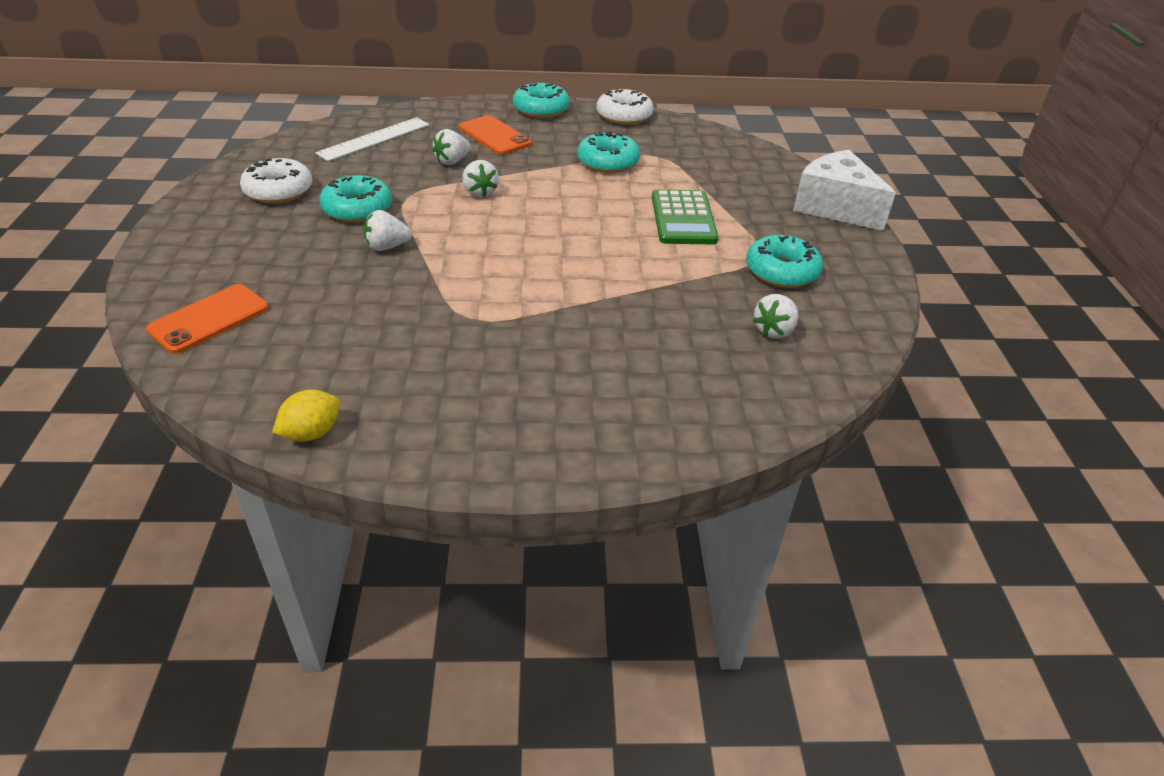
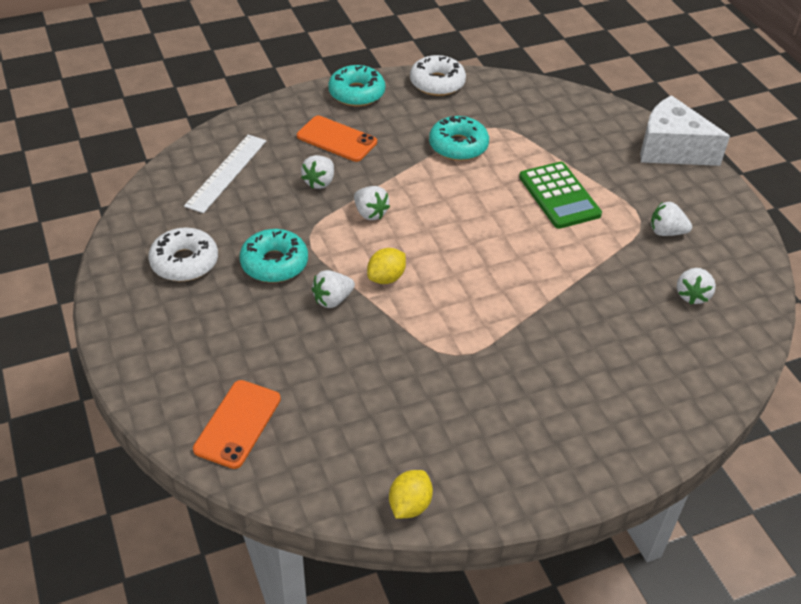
camera: 20 degrees left, 5 degrees up
(453, 242) = (386, 278): none -> yellow lemon
(781, 271) = (666, 232): turquoise donut -> white strawberry

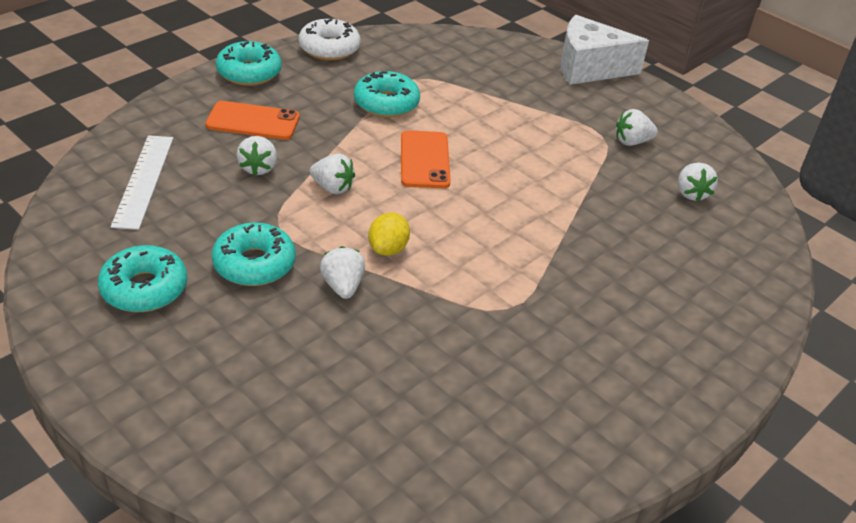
camera: 25 degrees left, 5 degrees down
(184, 262) = (144, 288): white donut -> turquoise donut
(237, 424) = (310, 454): orange phone -> orange phone (424, 160)
(332, 300) = (343, 286): white strawberry -> white strawberry turned 135 degrees clockwise
(409, 505) = (555, 482): yellow lemon -> none
(559, 196) = (514, 130): green calculator -> none

